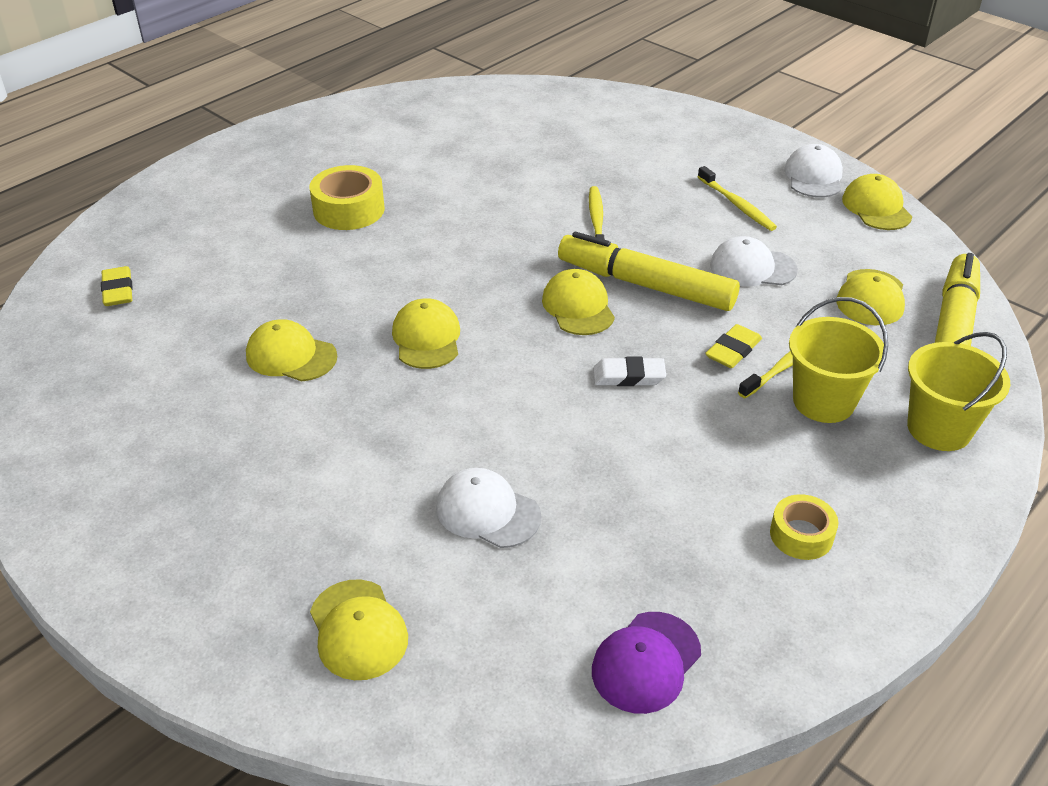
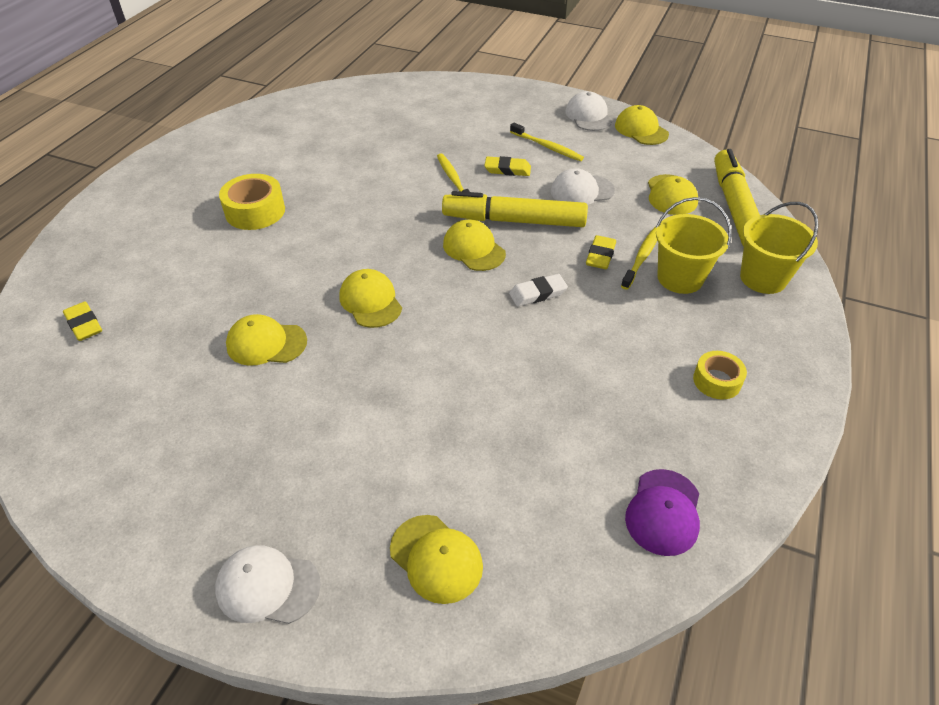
camera: 20 degrees left, 5 degrees up
(487, 512) = (488, 429): white cap -> white cap (267, 586)
(670, 222) = (507, 169): none -> yellow eraser

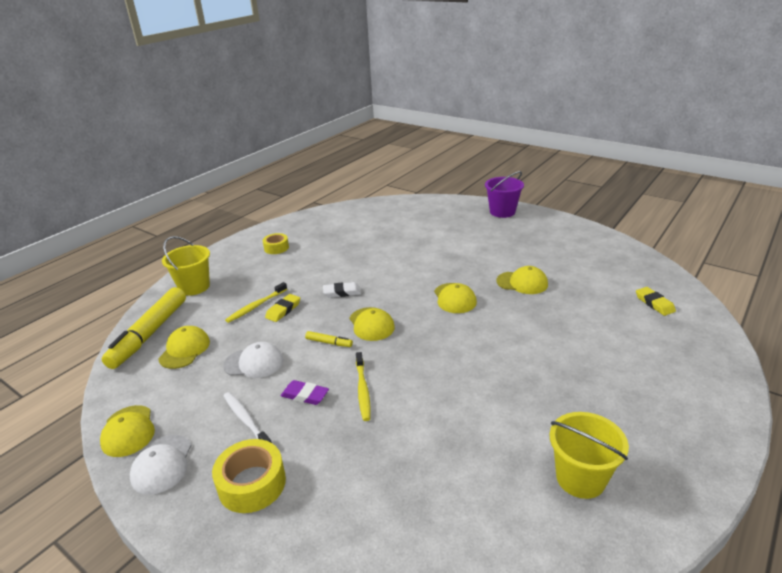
camera: 165 degrees left, 15 degrees down
(255, 211) = (559, 378): yellow tape -> yellow tape (252, 484)
(267, 586) = (502, 212): white cap -> purple bucket
(436, 558) = (435, 213): yellow cap -> none
(507, 169) = (305, 395): yellow eraser -> purple eraser
(514, 220) = (329, 342): yellow marker -> yellow marker, size x0.41
(547, 147) = (246, 420): yellow toothbrush -> white toothbrush
(663, 512) = (340, 216): purple cap -> none
(680, 278) = (244, 292): yellow bucket -> yellow bucket (580, 478)

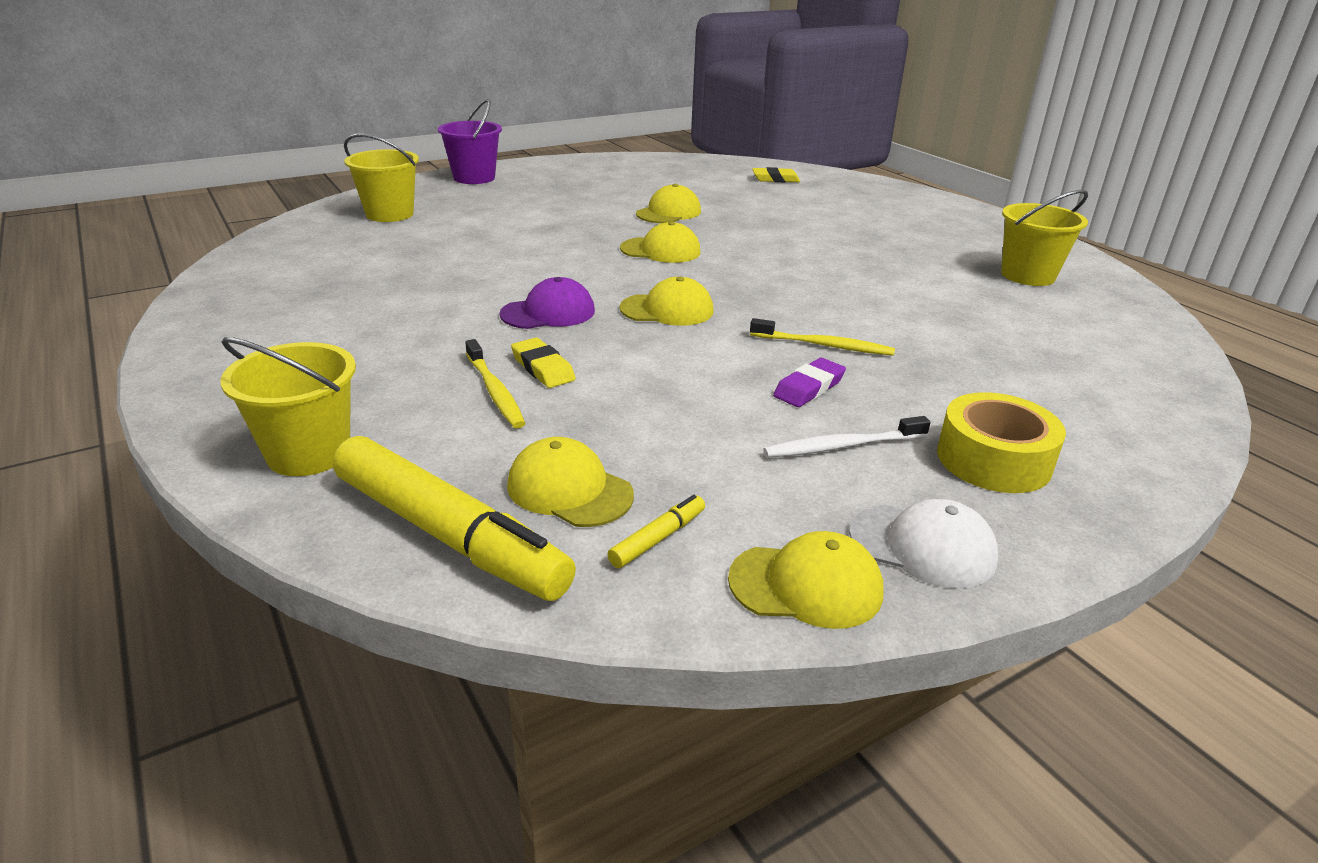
camera: 70 degrees left, 0 degrees up
(254, 363) = (685, 418): white cap -> none
(276, 248) = (288, 339): yellow tape -> none
(329, 342) = (685, 347): yellow marker -> yellow marker (658, 538)
(342, 292) = (548, 312): white eraser -> purple cap
(424, 214) = (390, 214): none -> yellow bucket

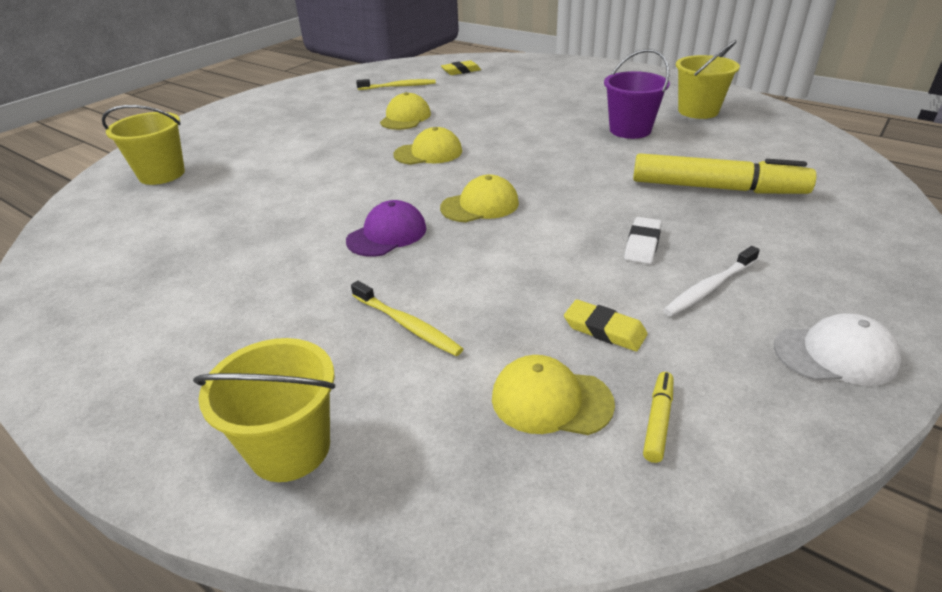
camera: 20 degrees left, 5 degrees up
(449, 535) = (492, 486): yellow marker -> yellow marker (717, 188)
(474, 178) = (212, 121): purple bucket -> purple bucket (630, 130)
(543, 368) = (428, 289): yellow eraser -> yellow eraser (604, 330)
(806, 585) = (795, 421): yellow cap -> none
(809, 388) = (642, 244): purple eraser -> white eraser
(824, 345) = (620, 204): yellow toothbrush -> yellow toothbrush (399, 86)
(993, 460) = (811, 266): yellow tape -> none

